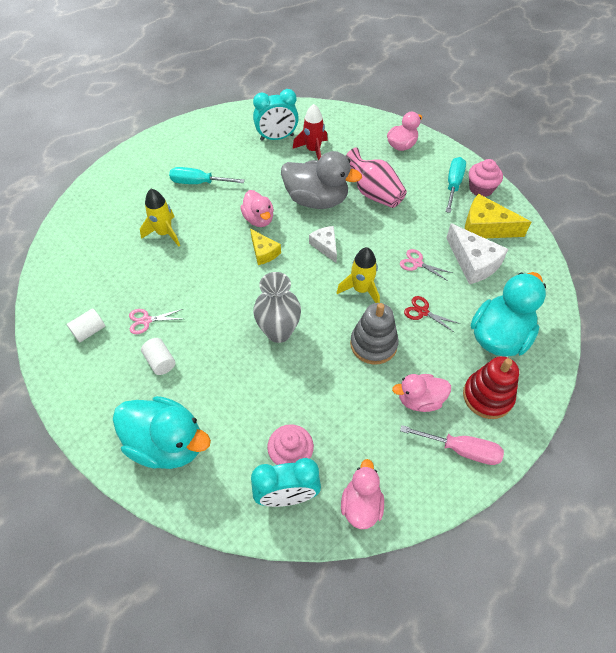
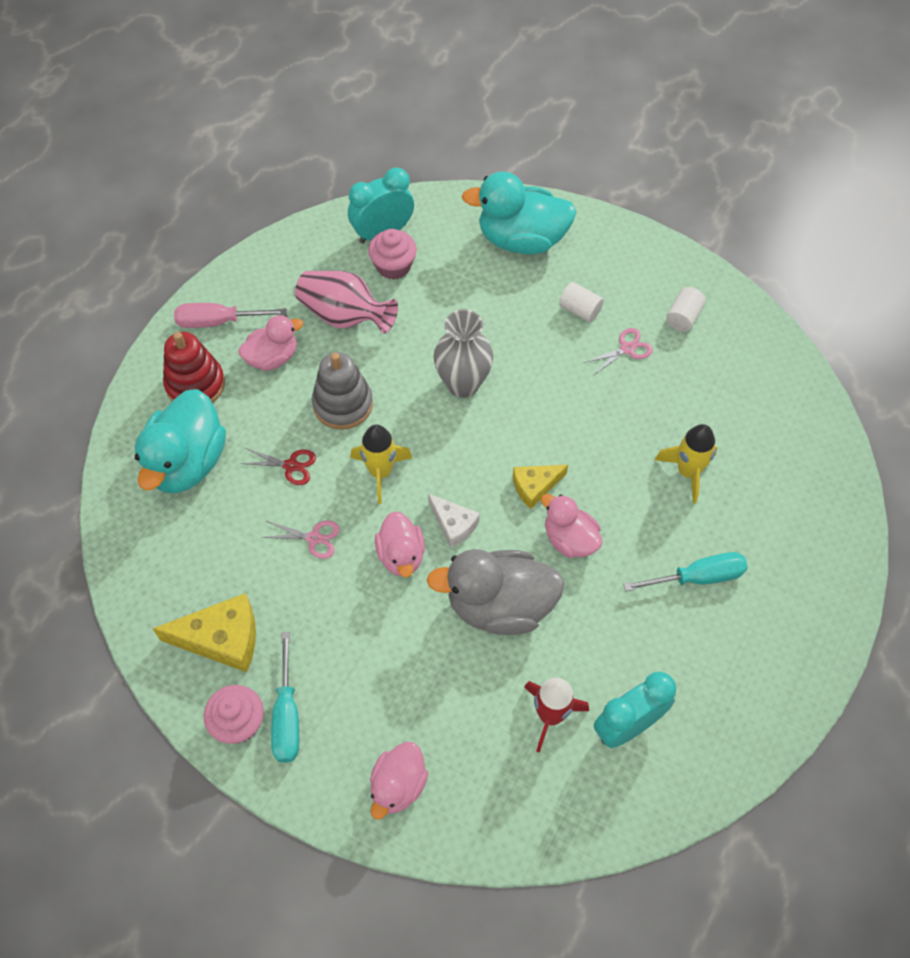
camera: 160 degrees right, 5 degrees up
(264, 252) = (535, 486): yellow cheese -> yellow cheese turned 60 degrees counterclockwise
(361, 505) = (309, 246): pink duck -> pink duck (401, 555)
(374, 193) = (414, 650): pink vase -> pink vase (345, 316)
(473, 262) = (234, 566): white cheese -> none

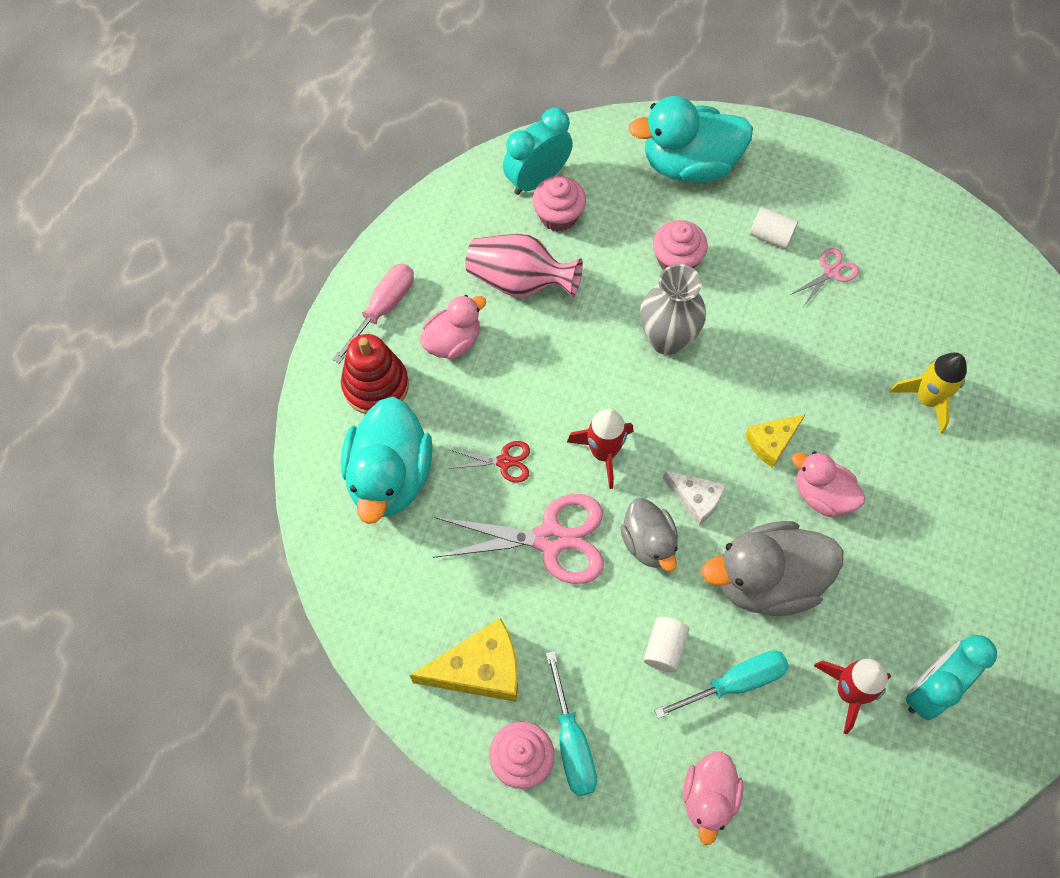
camera: 10 degrees left, 5 degrees up
(219, 321) = (383, 309): pink screwdriver -> pink screwdriver turned 135 degrees clockwise
(314, 538) = (550, 539): pink scissors -> pink scissors, size x2.05
(343, 404) = (543, 382): grey stacking toy -> none
(380, 472) = (603, 453): yellow rocket -> red rocket
(401, 555) = (648, 542): pink duck -> grey duck
(489, 318) = (676, 260): none -> pink cupcake
(683, 317) = (881, 227): white cylinder -> white cylinder (664, 648)
(697, 577) = (964, 514): turquoise screwdriver -> turquoise screwdriver (734, 683)

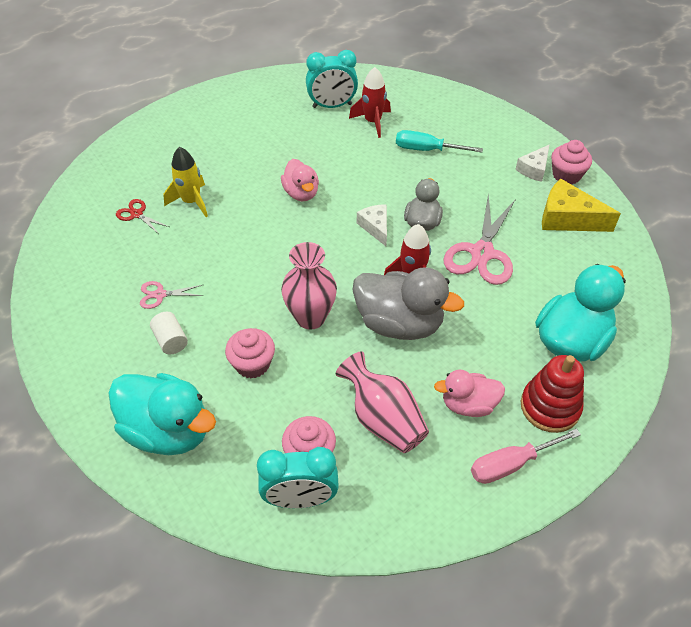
camera: 145 degrees left, 15 degrees down
(504, 462) = (482, 307): red scissors -> red scissors (137, 214)
(550, 539) = (482, 253): pink scissors -> pink scissors turned 105 degrees counterclockwise
(571, 741) = (534, 169): turquoise screwdriver -> white cheese
(664, 648) = (453, 178): white cylinder -> none
(666, 339) = (310, 317): grey vase -> pink vase
(708, 797) = (477, 122): pink duck -> none
(766, 580) = (371, 176): grey duck -> grey duck (399, 323)
(771, 442) = (303, 229): yellow cheese -> none

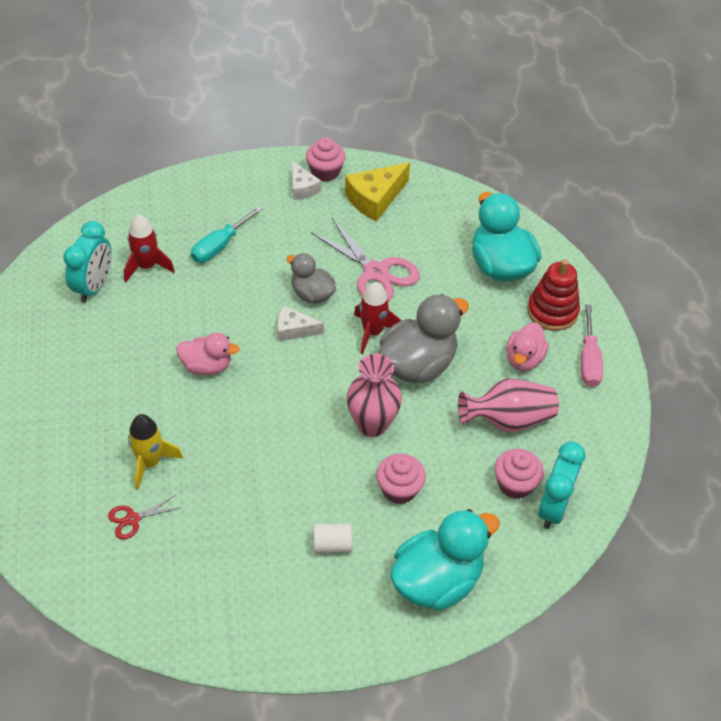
camera: 65 degrees left, 0 degrees up
(160, 294) = (266, 535): pink scissors -> none

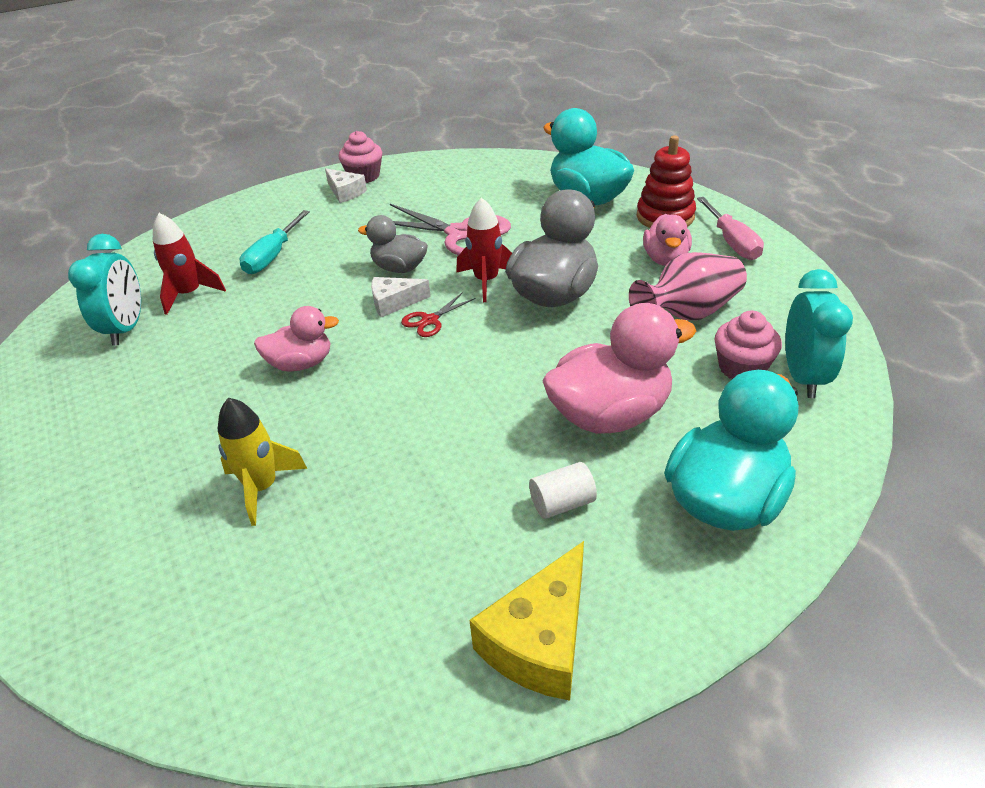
camera: 15 degrees left, 10 degrees down
(132, 519) = (260, 565): red scissors -> red scissors (430, 320)
(372, 424) = (536, 361): pink vase -> none
(375, 199) = (427, 182): yellow cheese -> yellow cheese (540, 640)
(399, 489) = (610, 415): pink cupcake -> pink duck

